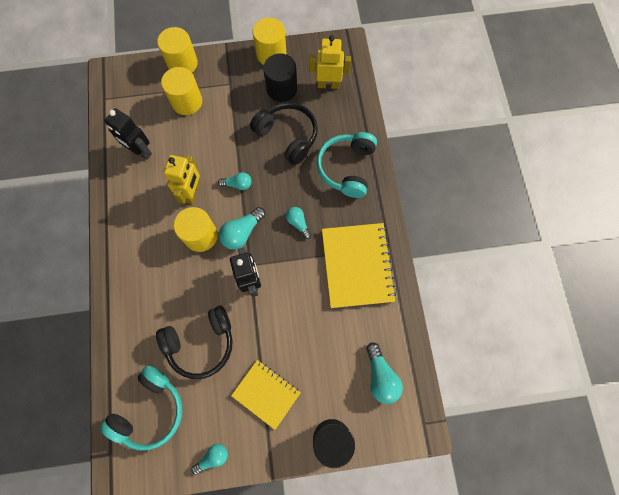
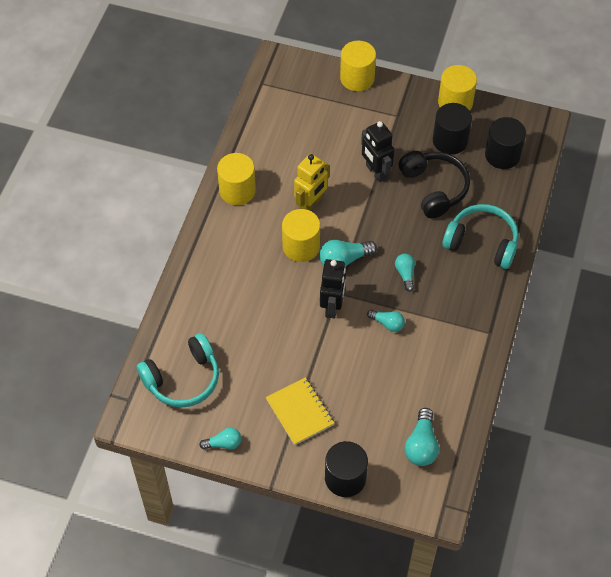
camera: 25 degrees right, 15 degrees down
(140, 151) = (276, 146): black robot -> black robot (375, 172)
(187, 102) = (344, 117): yellow cylinder -> yellow cylinder (237, 190)
(201, 343) = (257, 342): black headphones -> none
(238, 184) = (360, 214): turquoise light bulb -> turquoise light bulb (387, 323)
(328, 84) = (502, 155): yellow robot -> black cylinder
(346, 168) = (482, 242): turquoise headphones -> turquoise headphones turned 75 degrees clockwise
(357, 265) = (447, 337): yellow notebook -> none

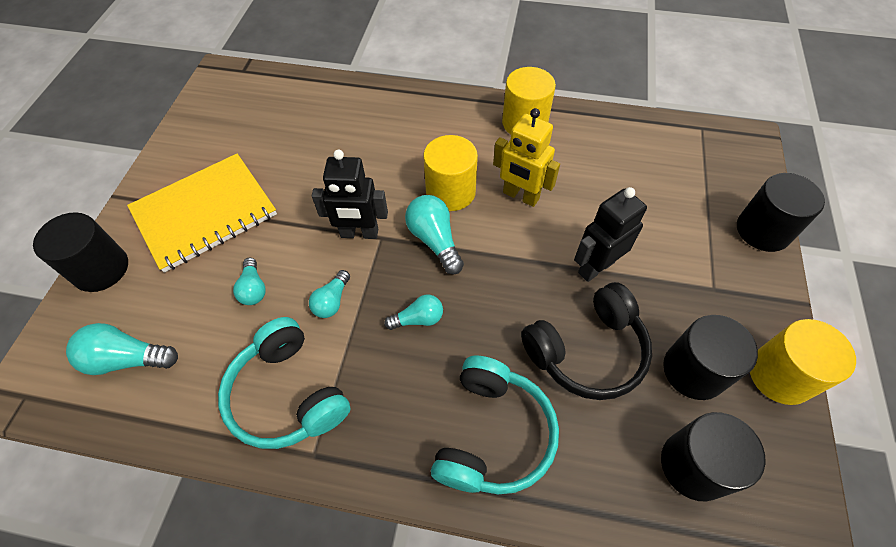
camera: 85 degrees right, 0 degrees up
(183, 379) = (262, 106): turquoise headphones -> turquoise headphones (287, 395)
(223, 443) = (176, 148): turquoise light bulb -> turquoise light bulb (253, 289)
(300, 412) = (205, 213): yellow notebook -> yellow notebook, size x1.59
(357, 78) = (763, 230): yellow cylinder -> black cylinder

